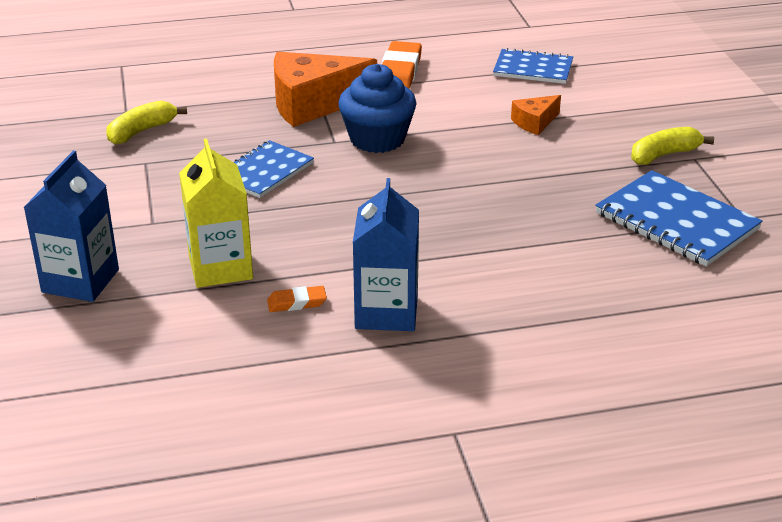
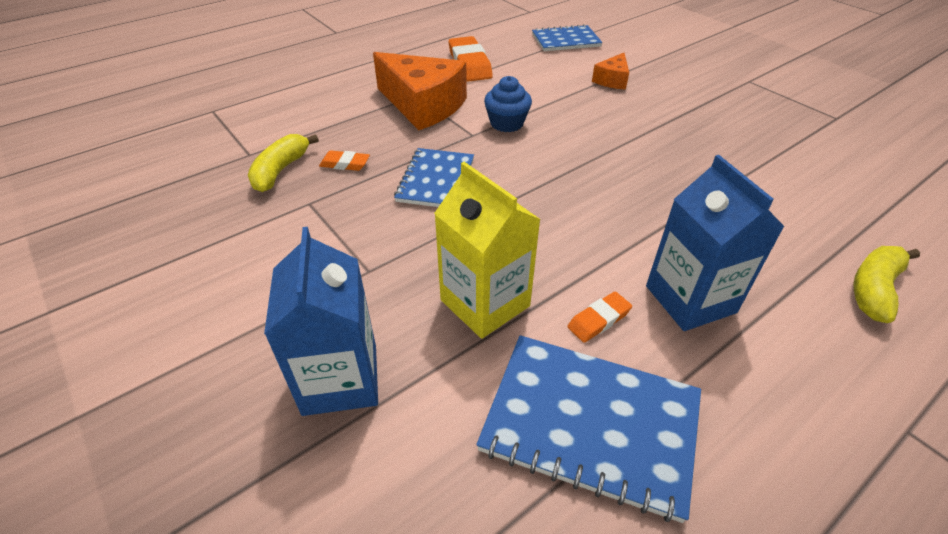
camera: 25 degrees left, 10 degrees up
(199, 139) = (345, 164): none -> orange eraser
(313, 104) = (423, 105): orange cheese -> orange cheese turned 105 degrees counterclockwise
(377, 139) = (506, 123): blue cupcake -> blue cupcake, size x0.65
(664, 155) = (728, 83): yellow banana -> yellow banana (874, 289)
(676, 221) = (800, 133): blue notebook -> blue notebook (590, 424)

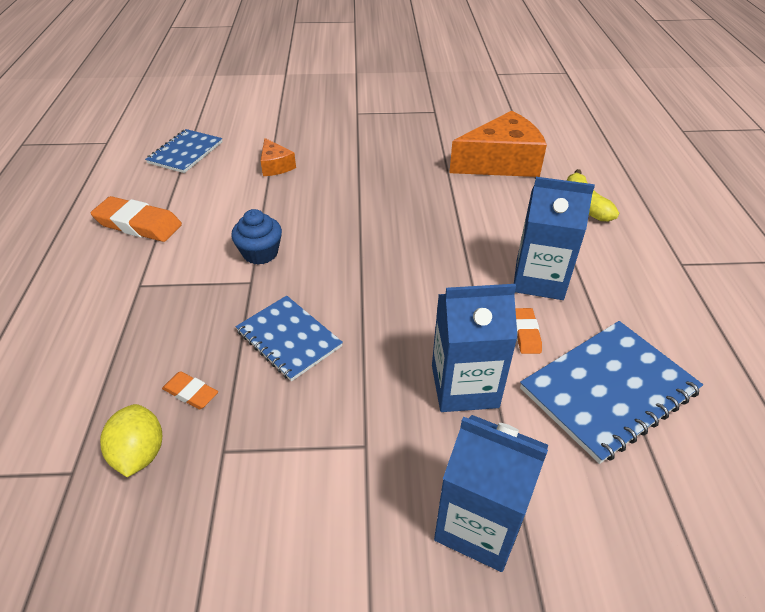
camera: 55 degrees left, 0 degrees up
(280, 170) = (140, 453): yellow banana -> yellow lemon
(345, 164) = (191, 393): orange eraser -> orange eraser turned 75 degrees clockwise
(423, 105) = (164, 290): orange cheese -> orange cheese (501, 163)
(485, 303) = (464, 386): yellow carton -> blue carton

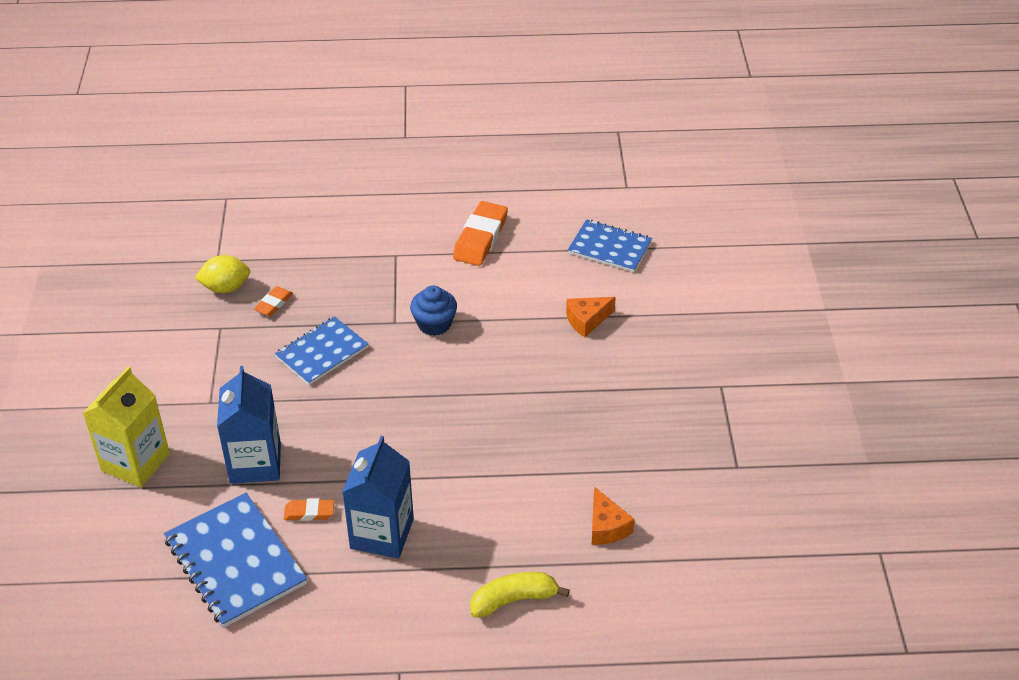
camera: 90 degrees right, 0 degrees up
(479, 524) = (135, 462): blue carton -> yellow carton
(501, 163) = (606, 527): orange cheese -> orange cheese, size x0.49

